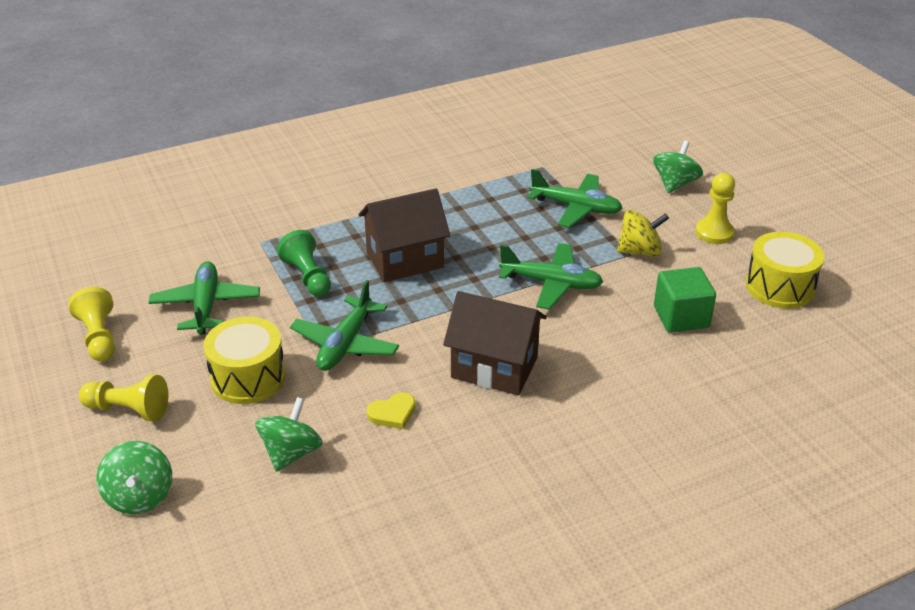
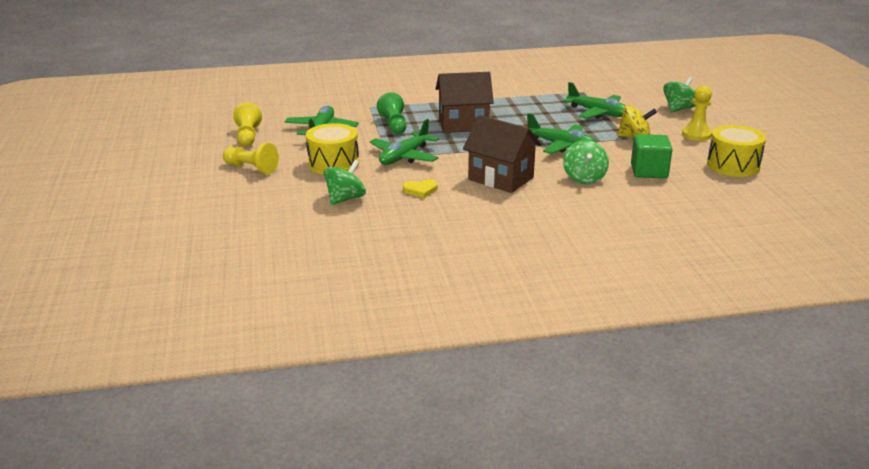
camera: 15 degrees right, 10 degrees down
(140, 496) = (241, 205): green spinning top -> green spinning top (584, 178)

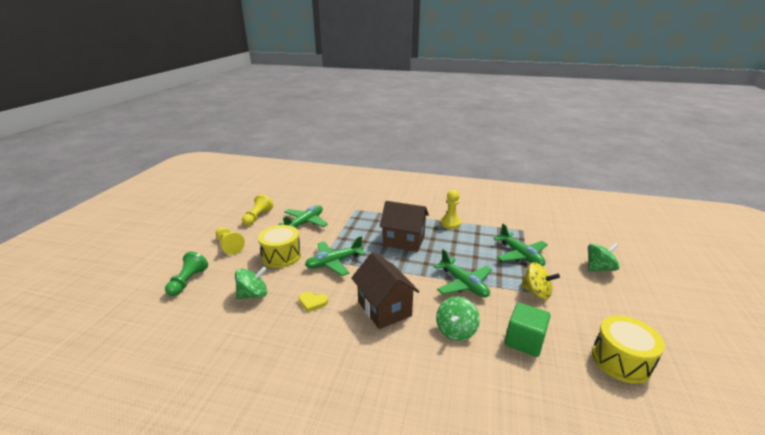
camera: 25 degrees right, 0 degrees up
(394, 125) = (355, 229): green pawn -> green pawn (188, 281)
(696, 135) = (600, 305): yellow pawn -> yellow pawn (450, 223)

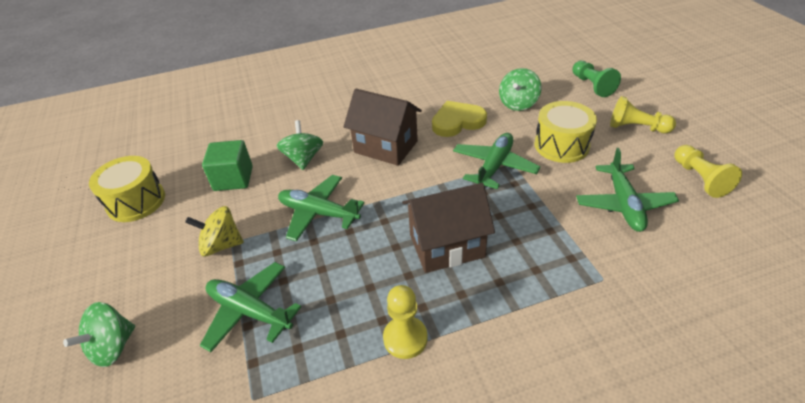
camera: 150 degrees right, 15 degrees up
(312, 302) = (457, 122): yellow heart -> yellow heart, size x1.74

